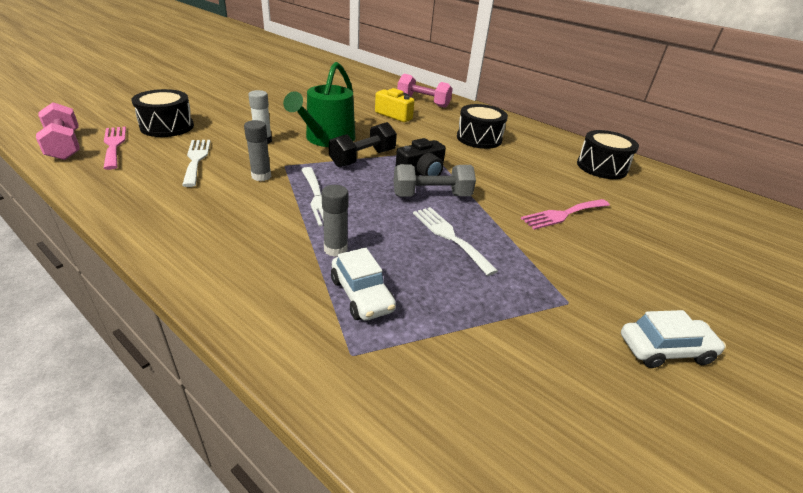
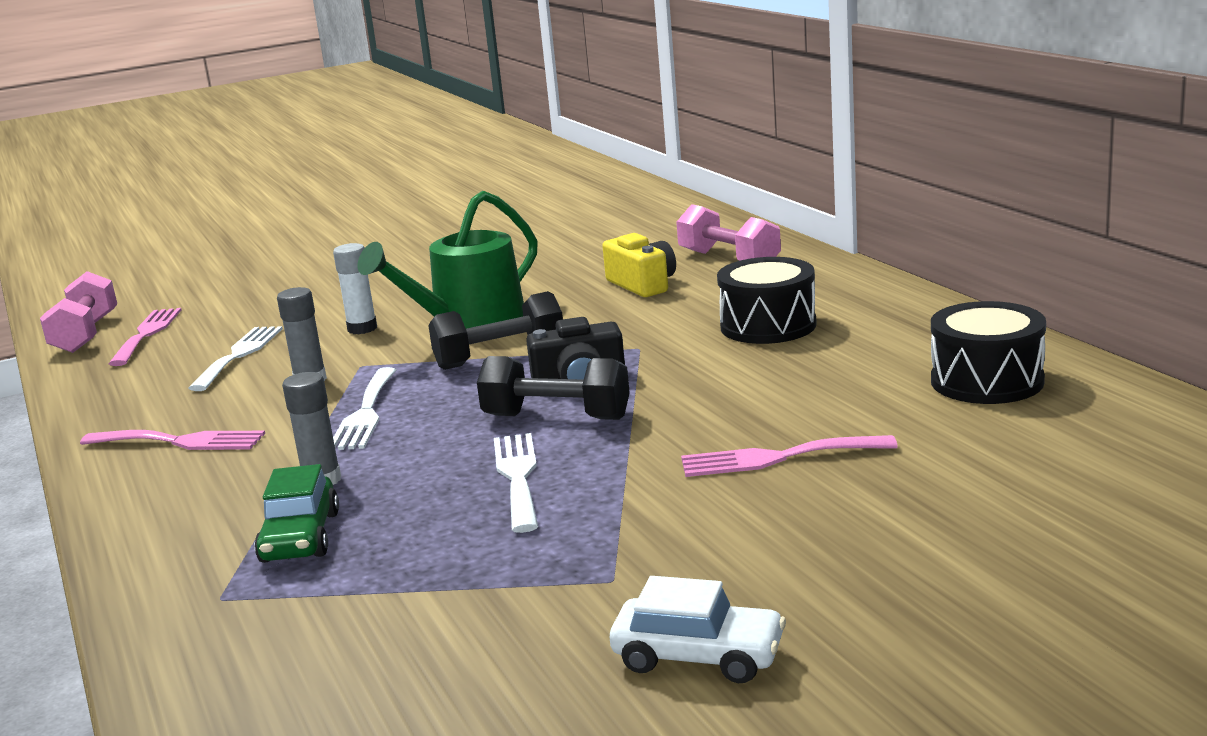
camera: 30 degrees right, 15 degrees down
(167, 126) = (239, 308): black drum -> none
(209, 226) = (180, 442): none -> pink fork
(361, 295) = (300, 537): white car -> green car
(431, 196) = (556, 417): grey dumbbell -> black dumbbell

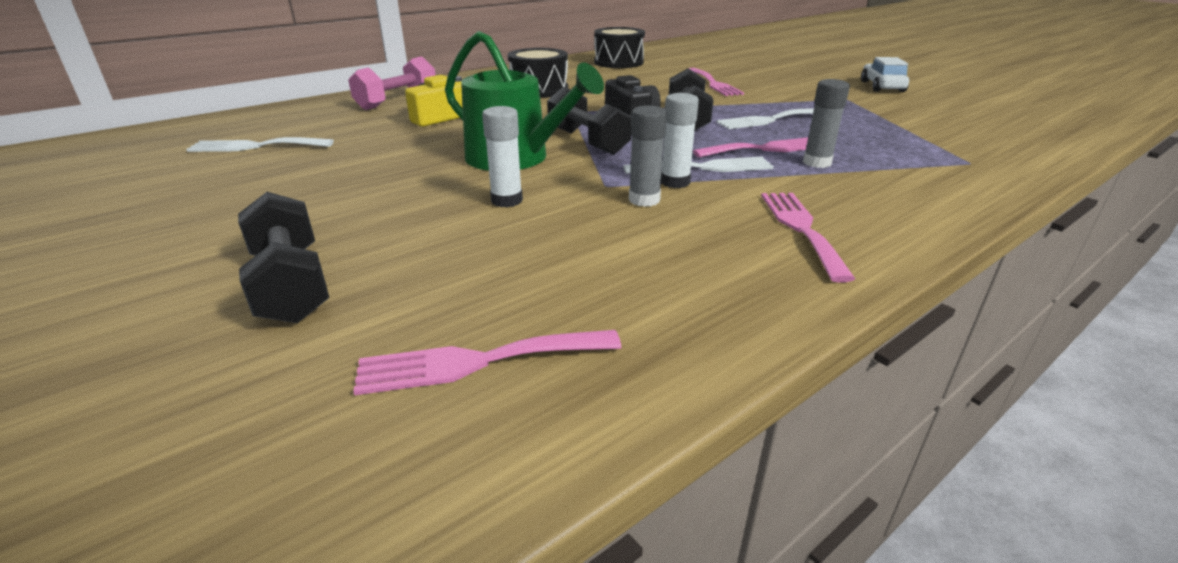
camera: 105 degrees left, 10 degrees up
(86, 334) = (455, 453): pink dumbbell -> none
(239, 355) = (577, 253): white fork -> white fork (255, 146)
(286, 284) = (291, 285): none -> black dumbbell
(300, 537) = (888, 156): green car -> none
(338, 395) = (675, 182): none -> white glue stick
(396, 456) = (766, 149): none -> pink fork

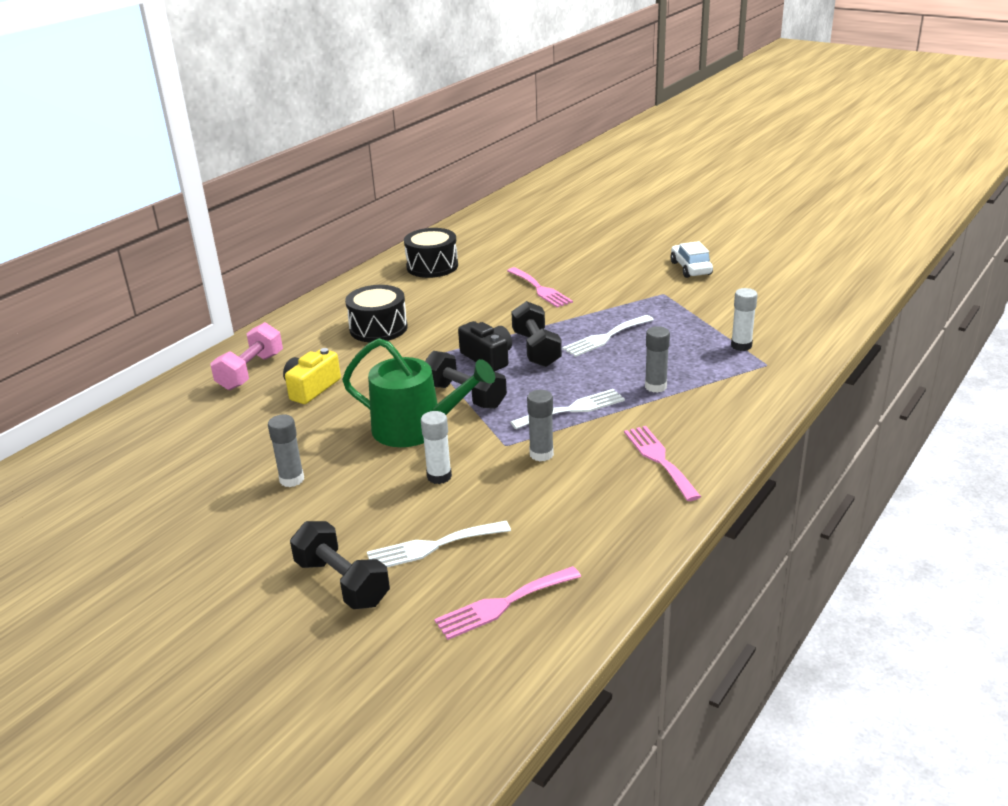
camera: 15 degrees left, 0 degrees up
(255, 146) = (172, 459): white fork -> white fork (432, 546)
(346, 178) = (292, 479): none -> grey glue stick
(675, 182) = (556, 431): white glue stick -> white glue stick (741, 346)
(766, 149) = (613, 377): pink fork -> none

